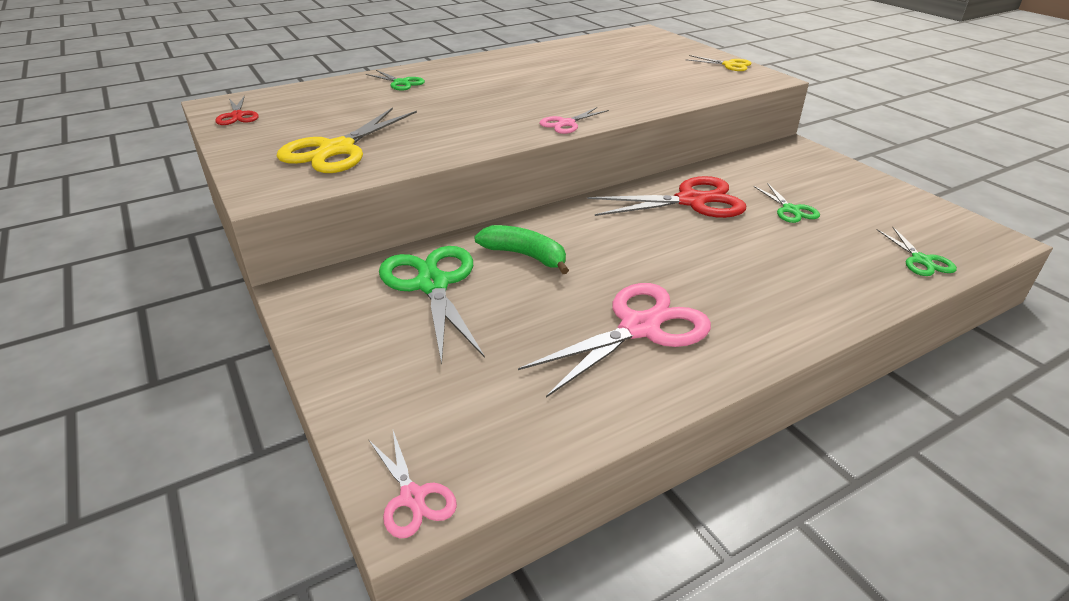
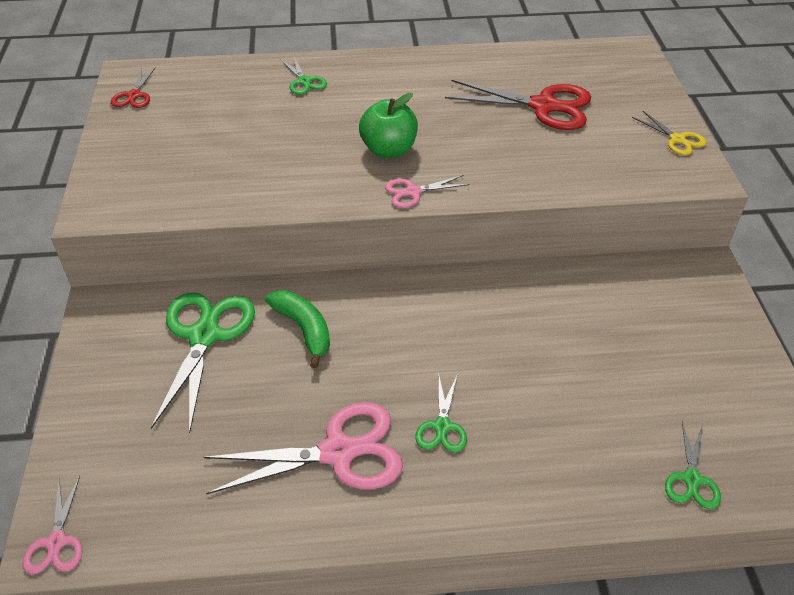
camera: 25 degrees right, 10 degrees up
(337, 150) = (183, 169): yellow scissors -> none
(519, 106) = (389, 150): none -> green apple
(691, 201) = (516, 312): red scissors -> red scissors (543, 106)
(790, 210) = (612, 360): green scissors -> green scissors (442, 426)

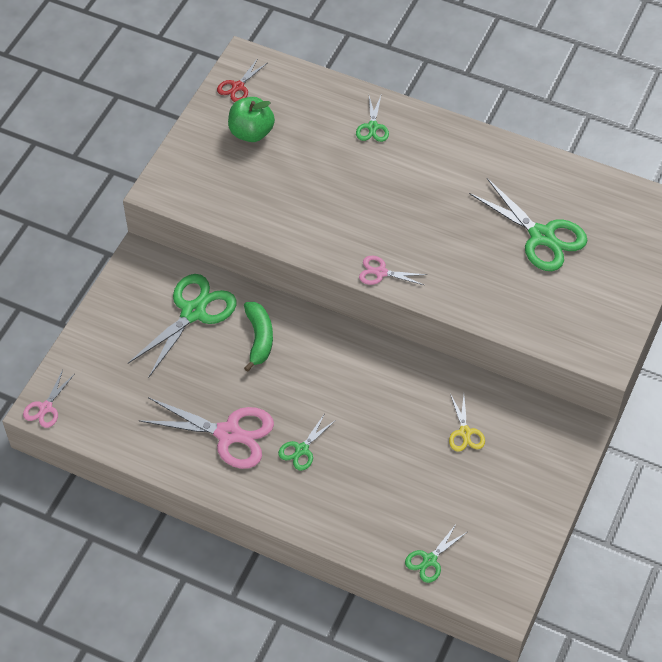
camera: 30 degrees right, 10 degrees up
(389, 150) = (390, 226): green apple -> green apple (251, 132)
(543, 106) = (542, 236): red scissors -> green scissors
(677, 139) = (619, 317): yellow scissors -> yellow scissors (465, 432)

